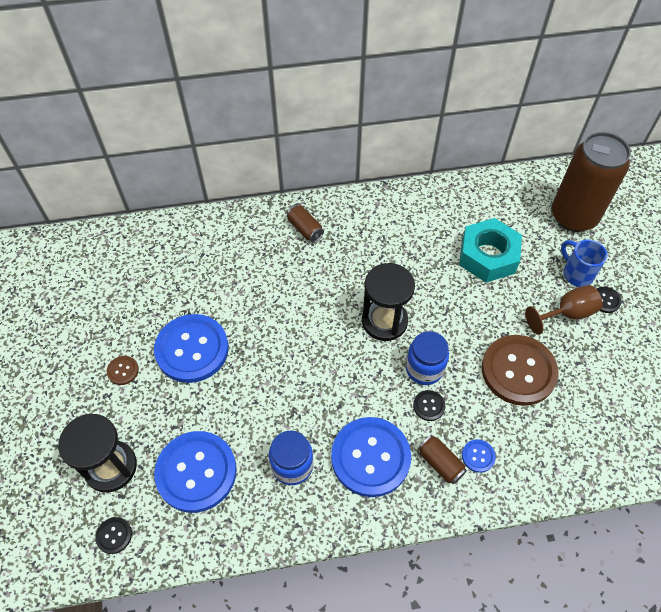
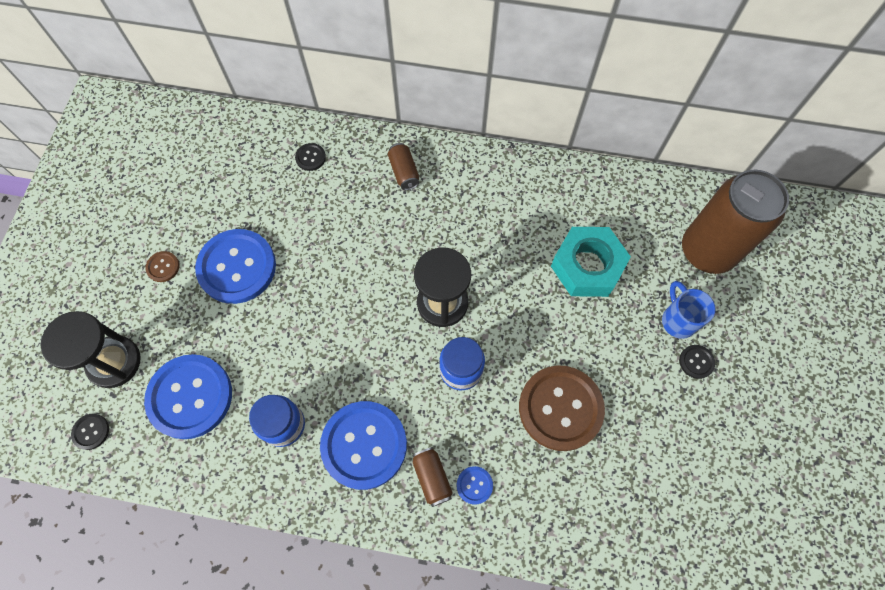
camera: 20 degrees right, 10 degrees up
(429, 406) = (447, 412): black button -> black button (310, 157)
(567, 313) = (645, 362): brown goblet -> none

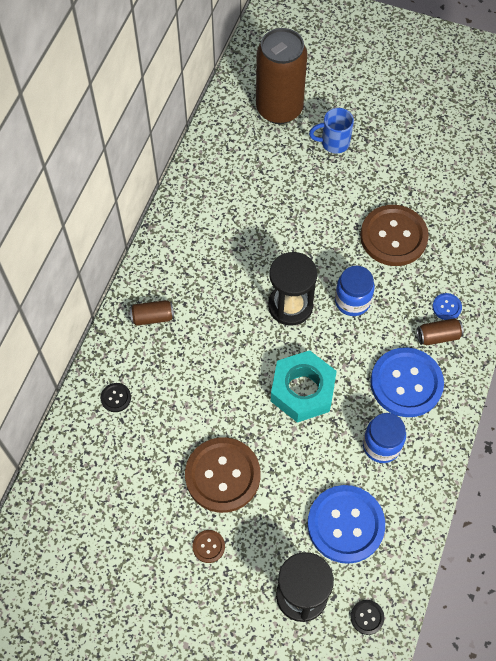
camera: 80 degrees left, 5 degrees down
(237, 267) = (222, 475): blue button -> brown button
(587, 266) = (276, 193): turquoise nut -> turquoise nut (302, 390)
(696, 362) = (369, 140): black button -> none

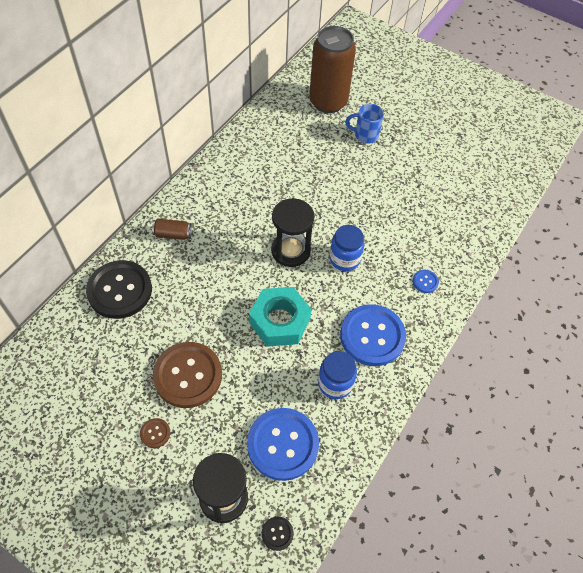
camera: 10 degrees right, 5 degrees down
(116, 398) = (120, 290): black button -> black button, size x2.40
(393, 237) = (394, 216): brown button -> none
(438, 336) = (411, 304): brown can -> none

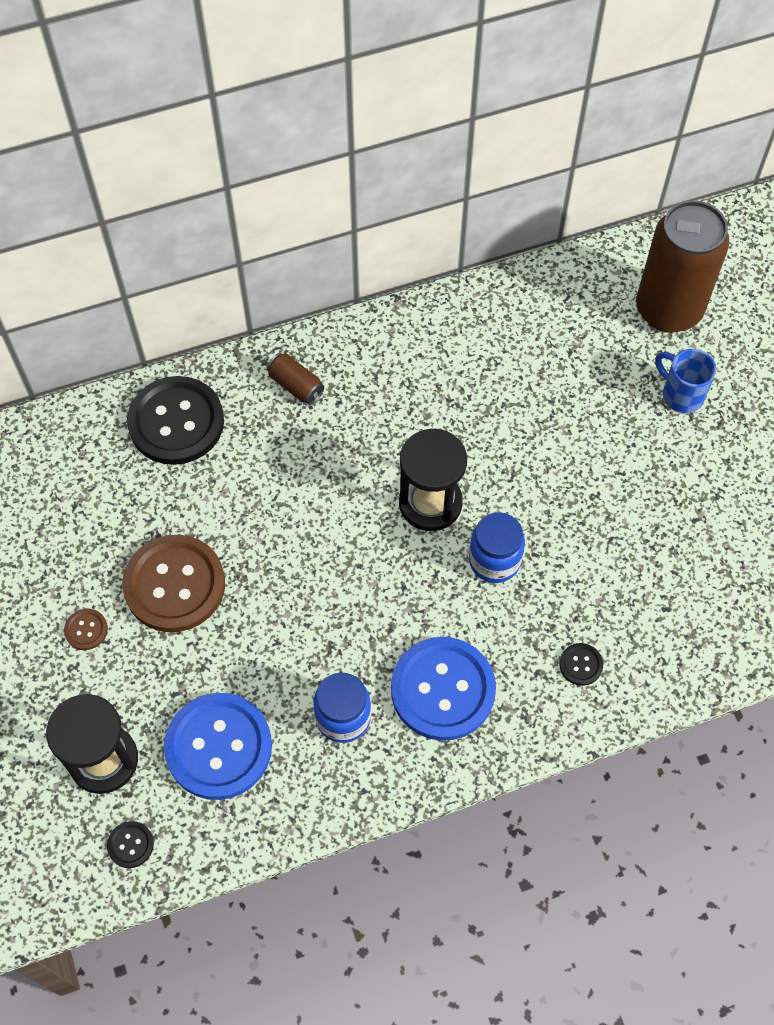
camera: 40 degrees right, 5 degrees up
(279, 321) = (339, 590): turquoise nut -> none
(425, 282) = (580, 665): blue button -> black button

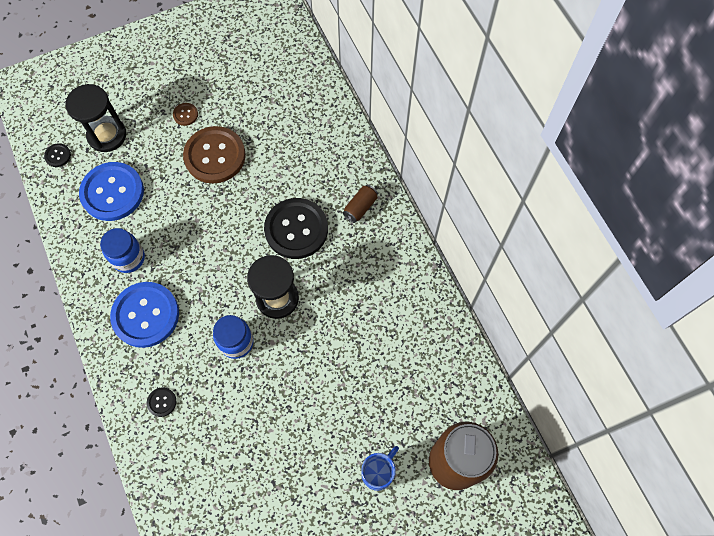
camera: 85 degrees right, 5 degrees up
(176, 422) = (326, 142): black button -> black button (296, 229)

